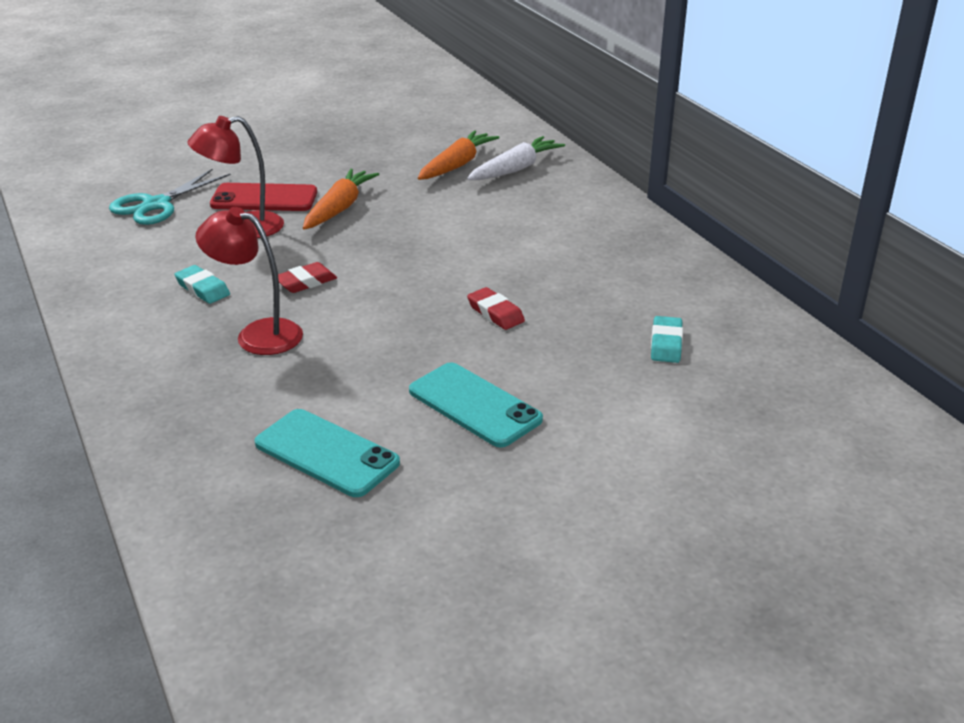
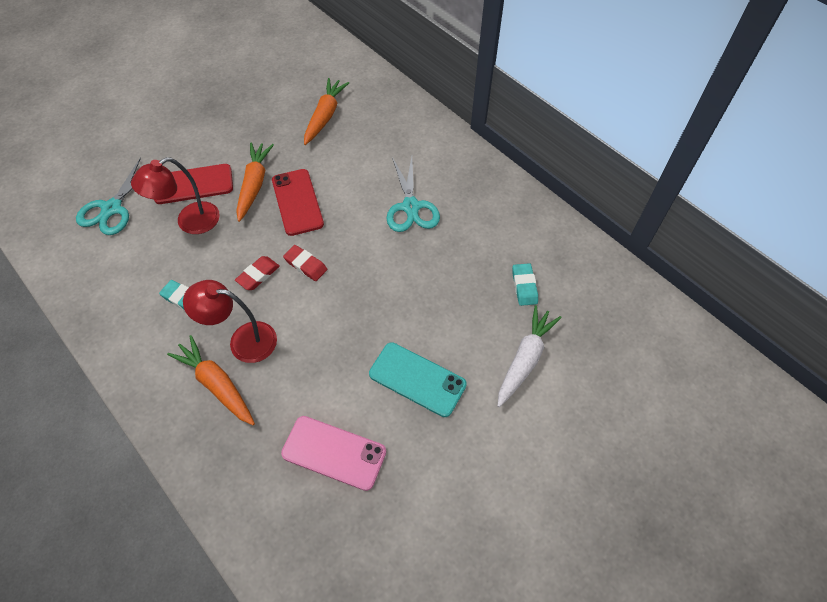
camera: 15 degrees left, 25 degrees up
(204, 366) = (217, 384): none -> orange carrot
(326, 453) = (334, 452): turquoise phone -> pink phone
(386, 229) = (297, 202): none -> red phone
(495, 313) = (403, 279): red eraser -> red eraser (305, 265)
(515, 169) = (369, 113): white carrot -> white carrot (525, 359)
(535, 253) = (411, 207): none -> turquoise scissors

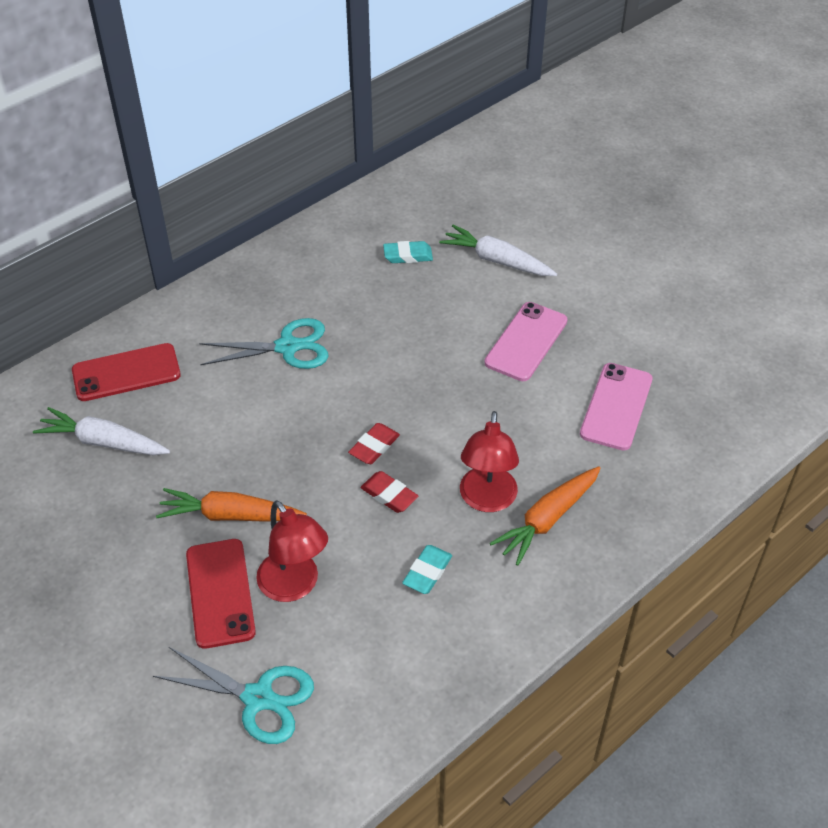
camera: 90 degrees left, 10 degrees down
(297, 202) = (268, 463): red phone -> red phone (126, 373)
(325, 116) = (103, 442): orange carrot -> white carrot
(417, 379) = (526, 342): turquoise phone -> pink phone

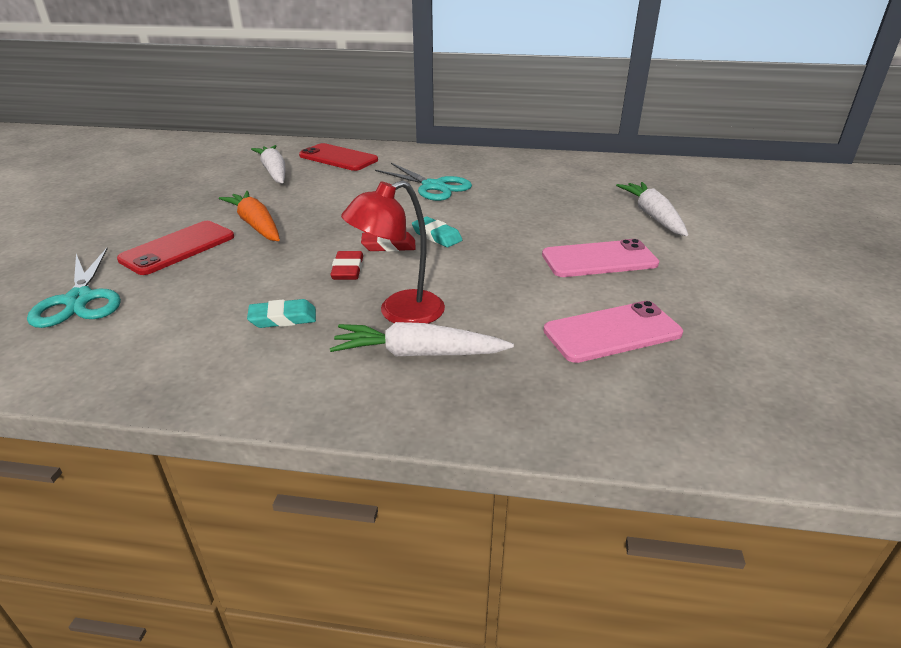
camera: 50 degrees right, 15 degrees down
(294, 586) = (210, 270): red lamp -> none
(408, 255) = (587, 188): turquoise eraser -> turquoise eraser (436, 236)
(547, 519) = (418, 353): orange carrot -> white carrot

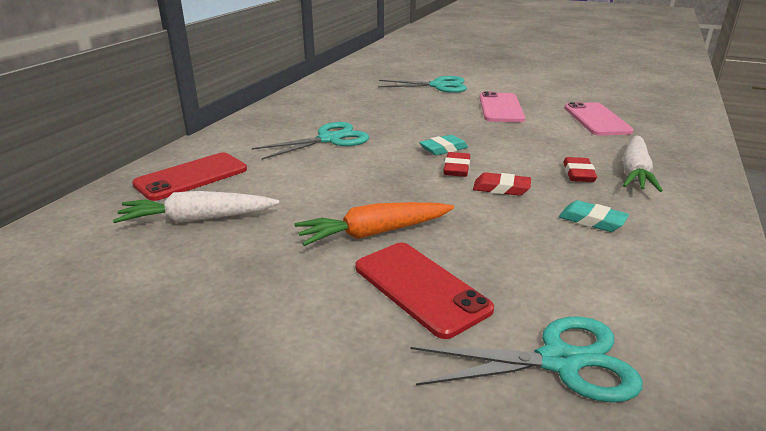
camera: 75 degrees left, 5 degrees down
(283, 318) = (592, 221): turquoise eraser -> turquoise eraser turned 60 degrees counterclockwise
(399, 313) = (578, 174): red lamp -> red eraser
(652, 216) = (438, 86): white carrot -> turquoise scissors

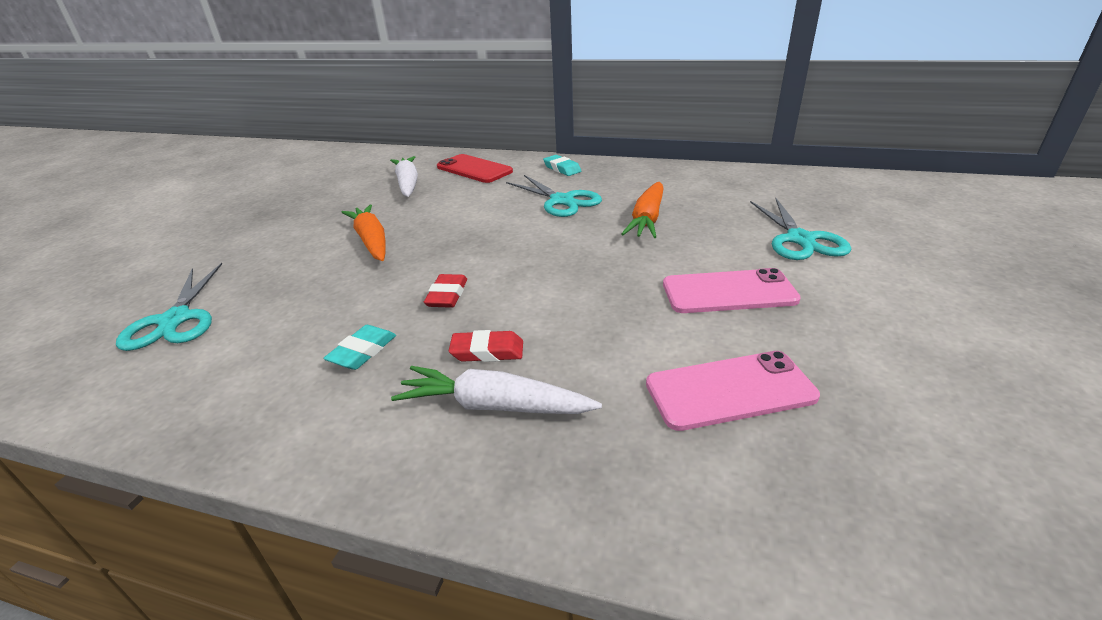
camera: 85 degrees right, 5 degrees up
(388, 115) = (647, 219): none -> orange carrot
(420, 288) = (289, 265): red phone -> none
(443, 149) = (551, 258): turquoise eraser -> turquoise eraser (562, 169)
(456, 168) = (497, 268): red eraser -> none

